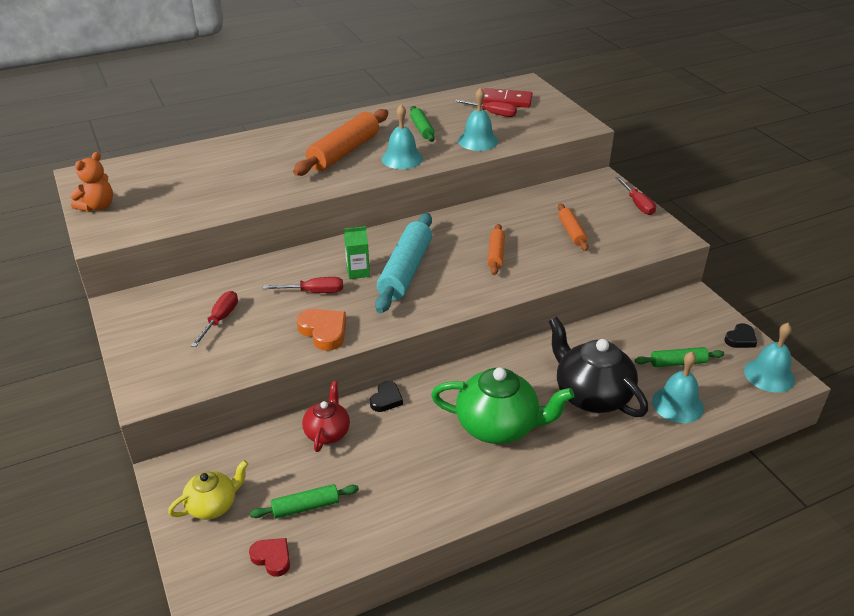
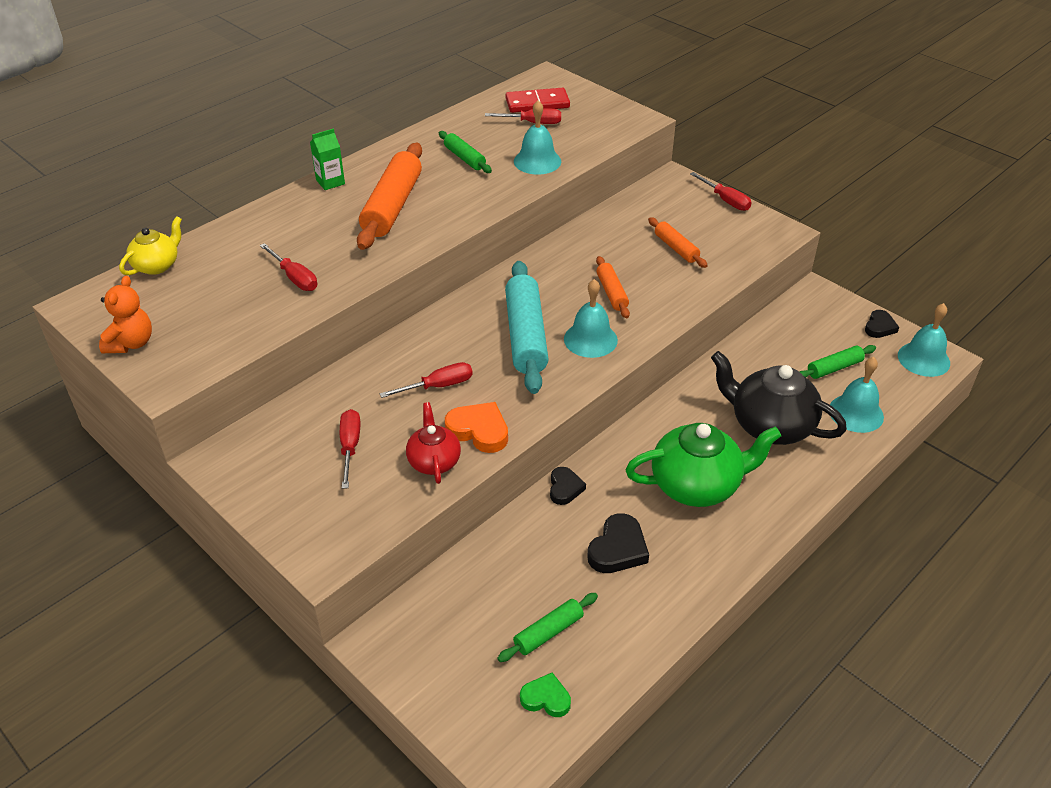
camera: 20 degrees left, 5 degrees up
(213, 505) = (446, 662): yellow teapot -> yellow teapot (157, 265)
(239, 187) = (295, 278): none -> red screwdriver
(272, 558) = (546, 698): red heart -> green heart
(327, 432) = (523, 543): red teapot -> red teapot (434, 461)
(358, 272) = (473, 349): green carton -> green carton (330, 182)
(401, 458) = (618, 549): none -> black heart
(402, 158) = (465, 201): turquoise bell -> turquoise bell (590, 339)

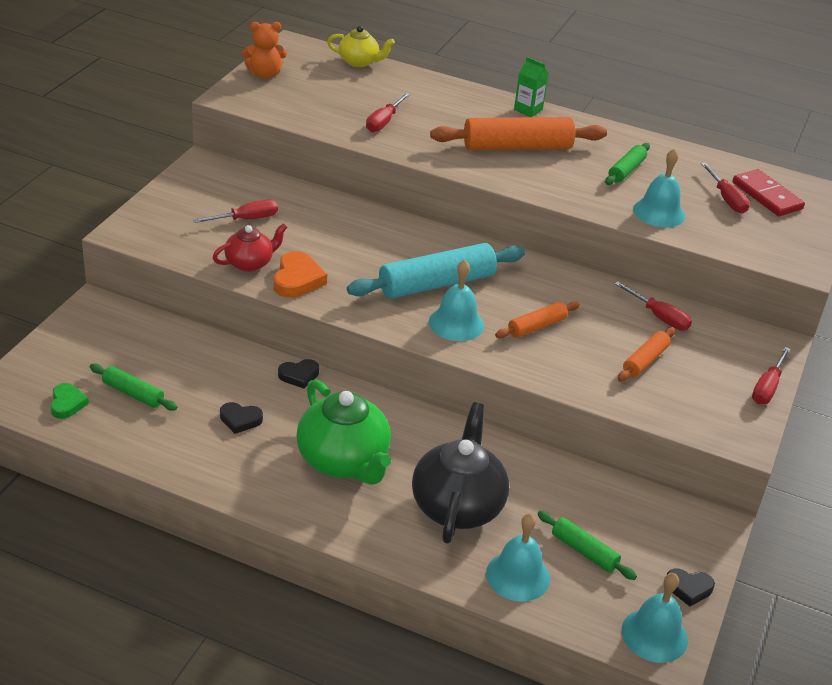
camera: 65 degrees right, 5 degrees down
(438, 386) = (340, 248): red screwdriver -> red screwdriver (659, 317)
(618, 549) = (240, 420): black heart -> black heart, size x0.66

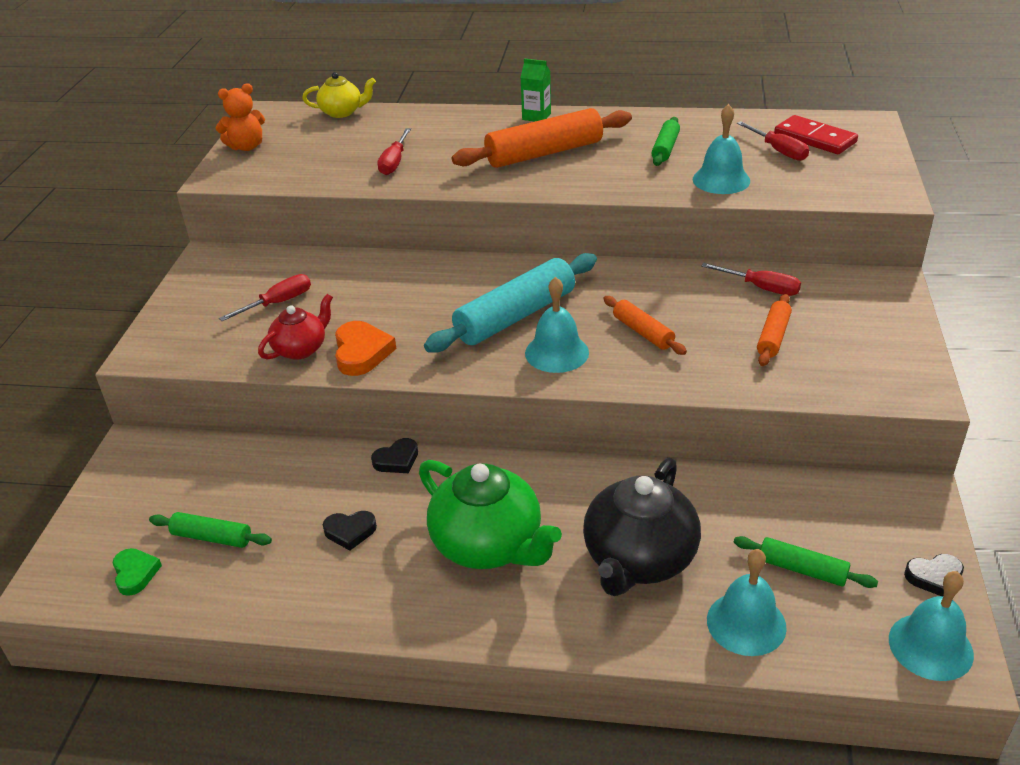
camera: 10 degrees left, 0 degrees up
(457, 506) = (639, 559): black teapot -> black teapot turned 150 degrees counterclockwise
(536, 326) = (643, 332): orange rolling pin -> orange rolling pin turned 75 degrees counterclockwise
(767, 388) = (910, 330): red screwdriver -> none

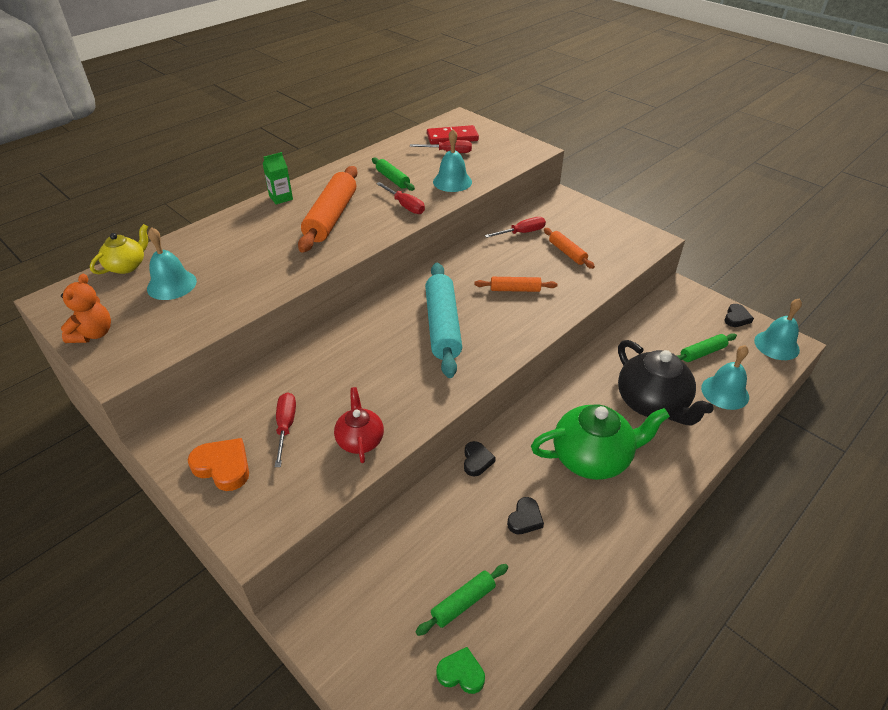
camera: 55 degrees left, 5 degrees up
(361, 352) = (401, 411): orange heart -> orange heart (223, 467)
(394, 162) = (244, 276): red screwdriver -> red screwdriver (405, 206)
(556, 352) = (498, 329): turquoise bell -> turquoise bell (171, 284)

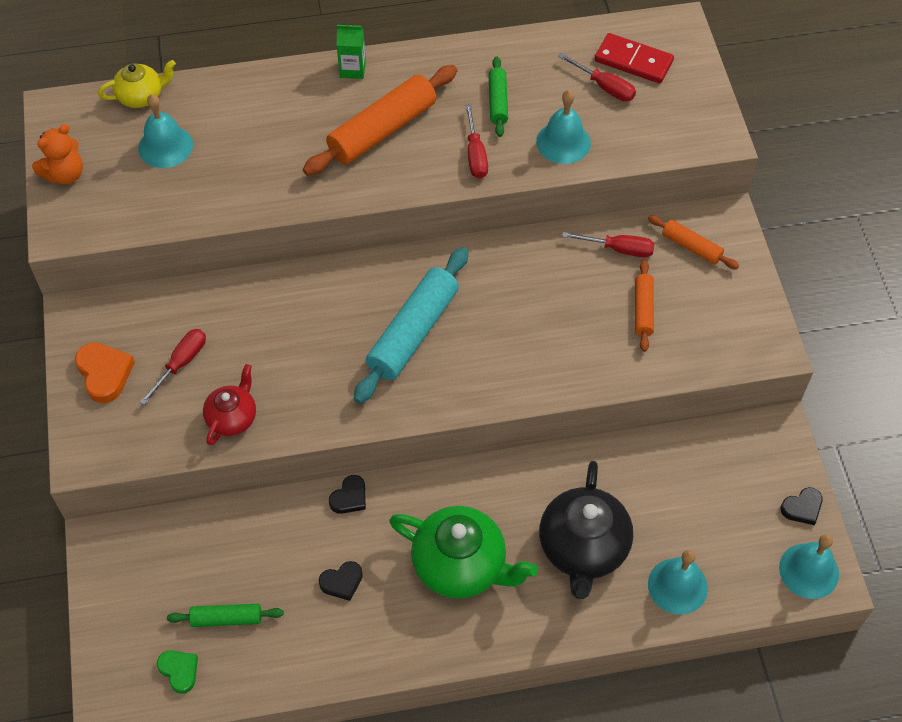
camera: 35 degrees right, 15 degrees up
(515, 289) = (532, 328): orange rolling pin -> orange rolling pin (691, 247)
(702, 353) = (707, 525): green rolling pin -> none

